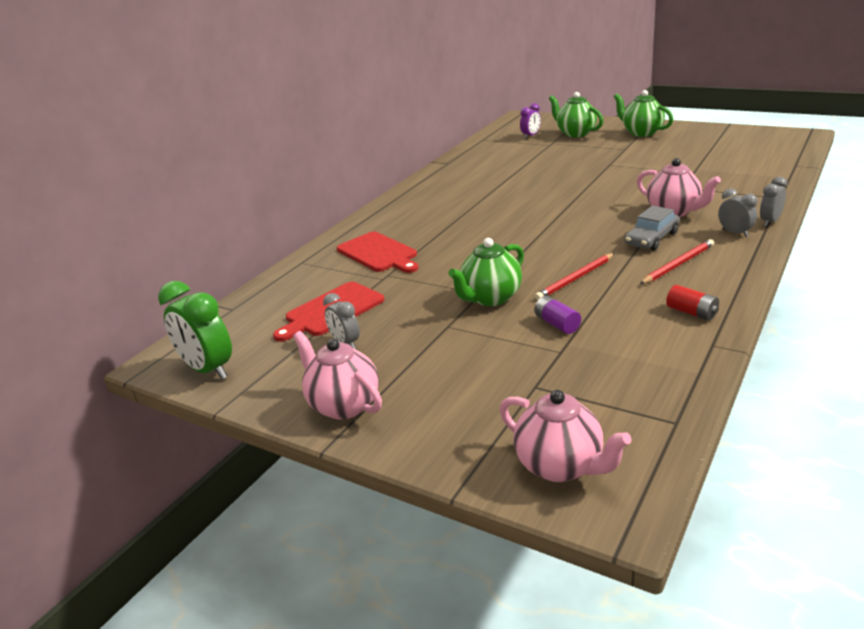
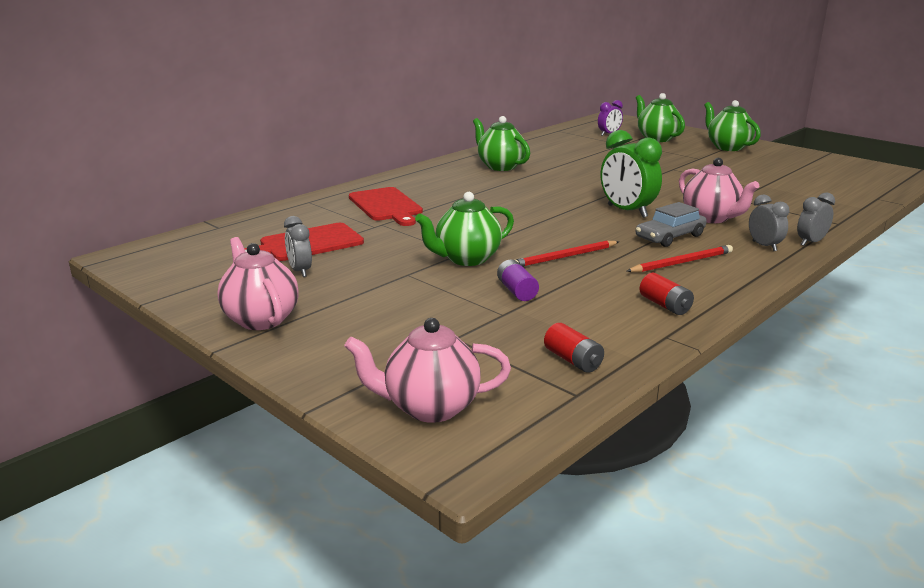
camera: 10 degrees right, 5 degrees down
(208, 370) = (161, 269): green clock -> green clock (627, 211)
(456, 189) = (500, 166): none -> green teapot
(560, 466) = (430, 407): pink teapot -> pink teapot turned 120 degrees clockwise
(651, 387) = (573, 360): none -> red battery

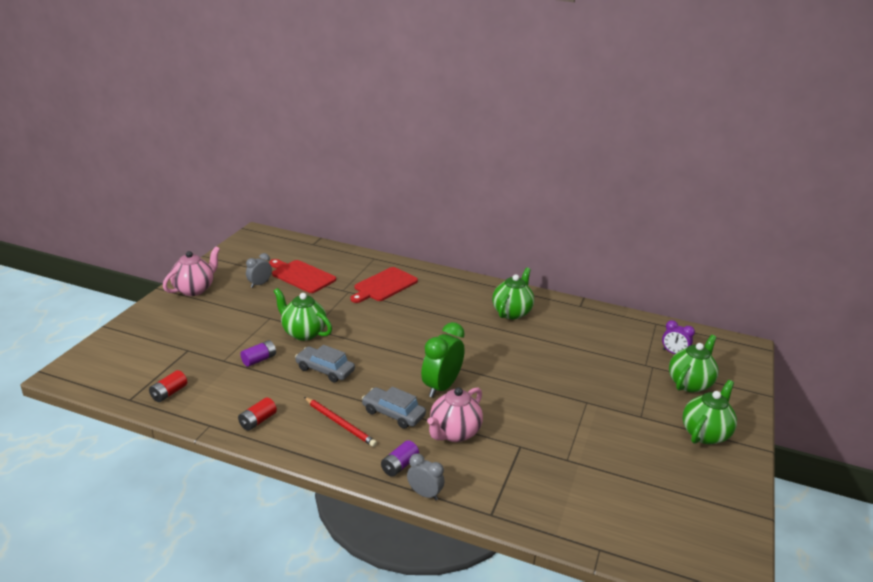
camera: 65 degrees right, 5 degrees up
(430, 407) = (110, 357): pink teapot -> none
(564, 257) = (325, 370): red pencil -> grey car
(764, 246) = (399, 465): grey clock -> purple battery

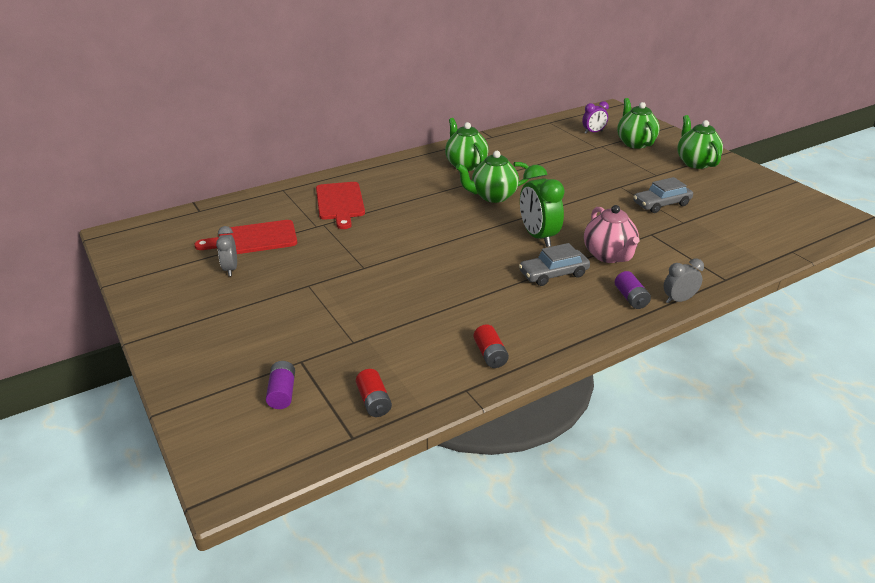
camera: 50 degrees left, 5 degrees up
(194, 289) = (174, 316): pink teapot -> none
(259, 360) = (380, 318): purple battery -> purple battery (282, 393)
(303, 333) = (364, 275): green teapot -> green teapot (493, 196)
(325, 370) = (445, 285): grey car -> grey car (661, 204)
(340, 423) = (541, 307): red pencil -> none

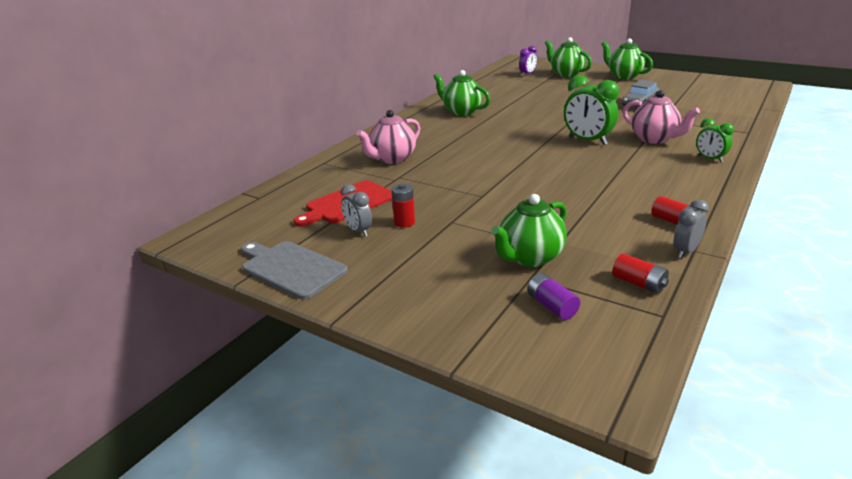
camera: 25 degrees left, 5 degrees down
(150, 286) = (291, 268): none -> grey cutting board
(272, 273) = (404, 222): none -> red battery
(340, 203) = (392, 159): red cutting board -> pink teapot
(493, 196) = (514, 125): green teapot -> green teapot (530, 258)
(553, 274) = (635, 159): grey car -> none
(631, 298) = (710, 159): purple battery -> green clock
(678, 300) = (740, 151): grey clock -> grey clock (685, 251)

